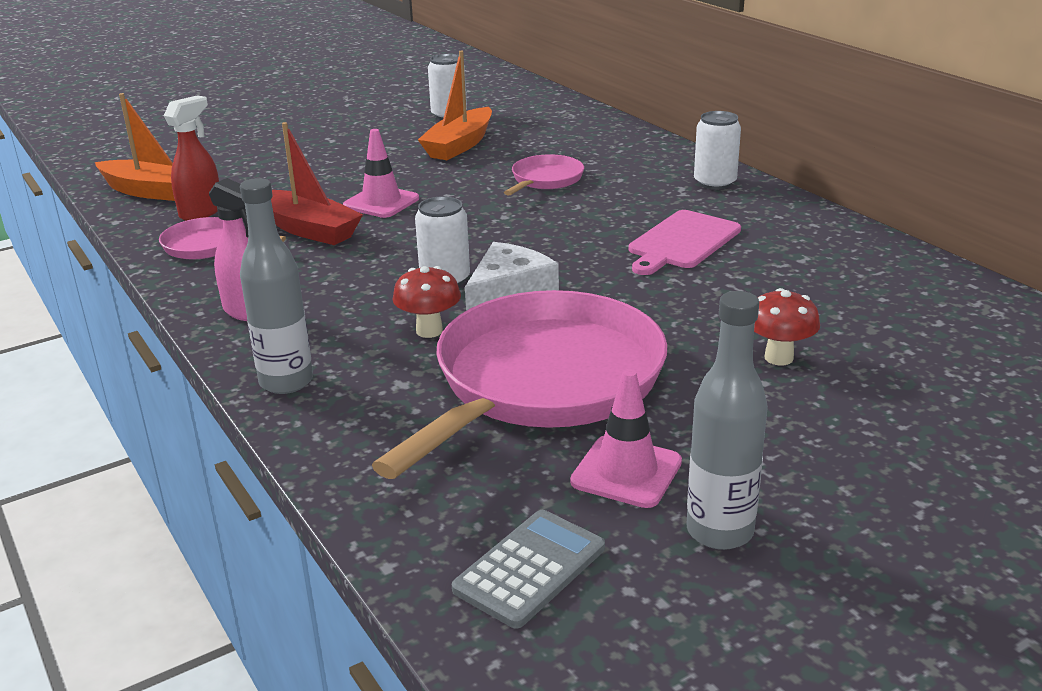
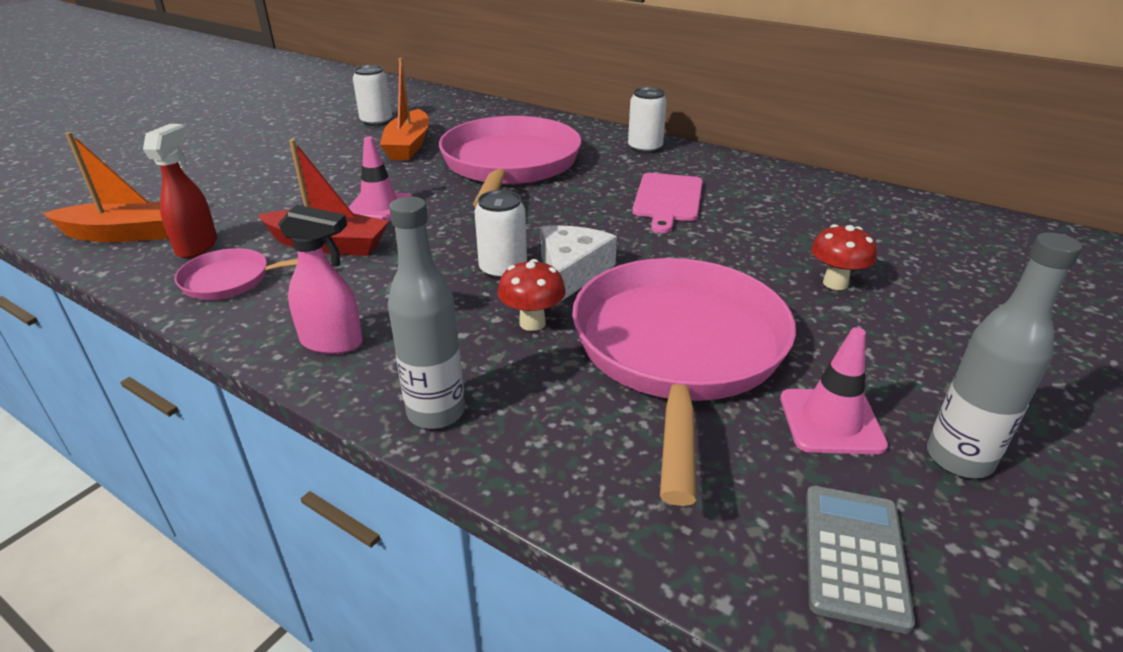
camera: 25 degrees left, 5 degrees up
(545, 179) = (509, 165): pink pan -> pink pan, size x2.23

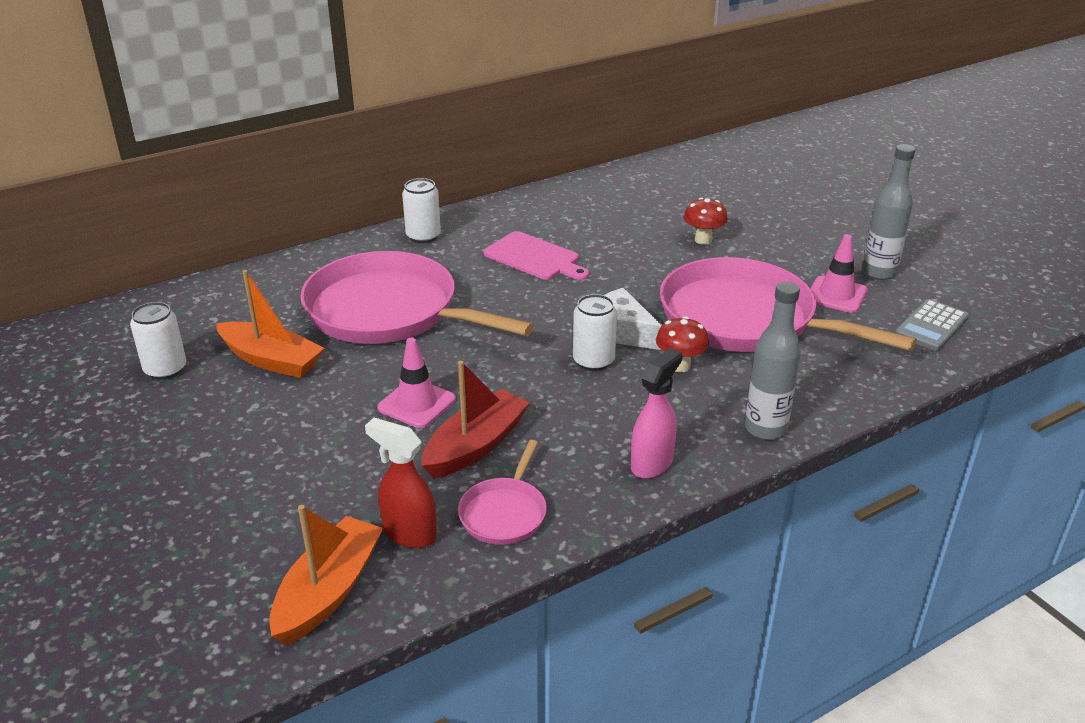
camera: 65 degrees left, 0 degrees up
(854, 555) = (931, 326): grey calculator -> grey calculator turned 90 degrees counterclockwise

